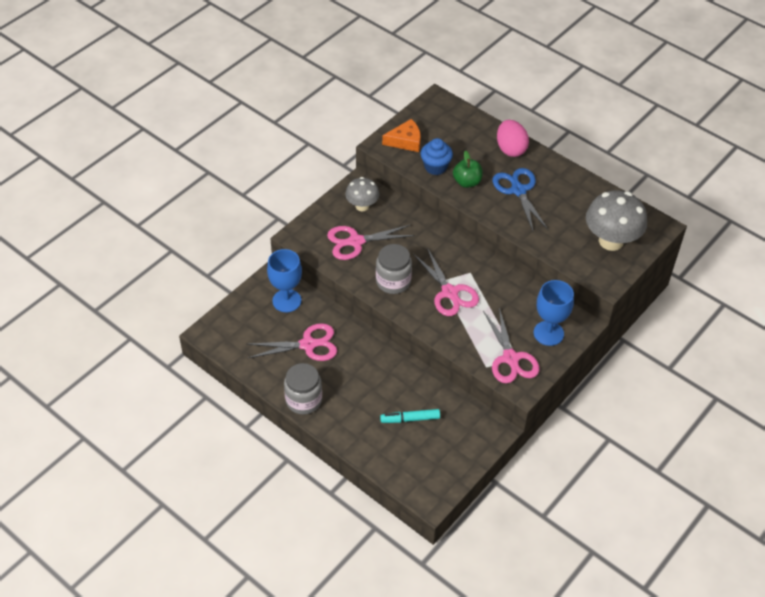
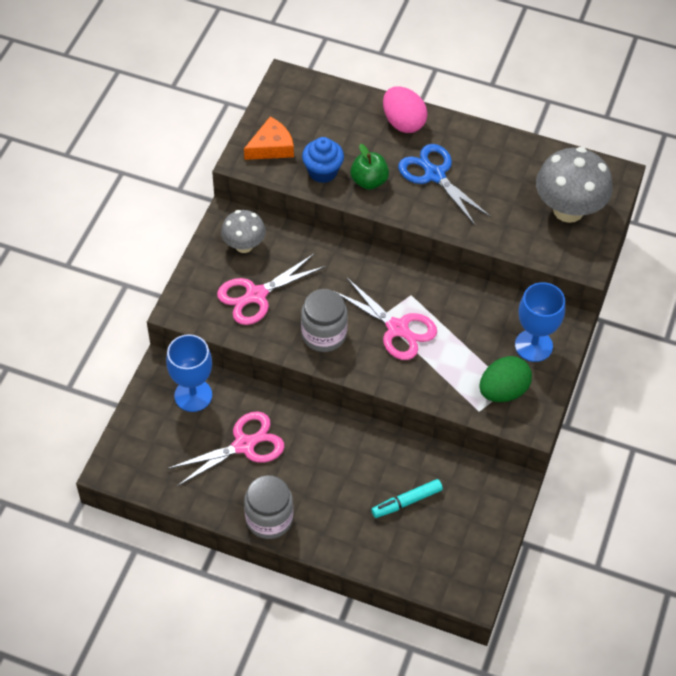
camera: 20 degrees left, 5 degrees up
(510, 358) = (503, 391): pink scissors -> green egg

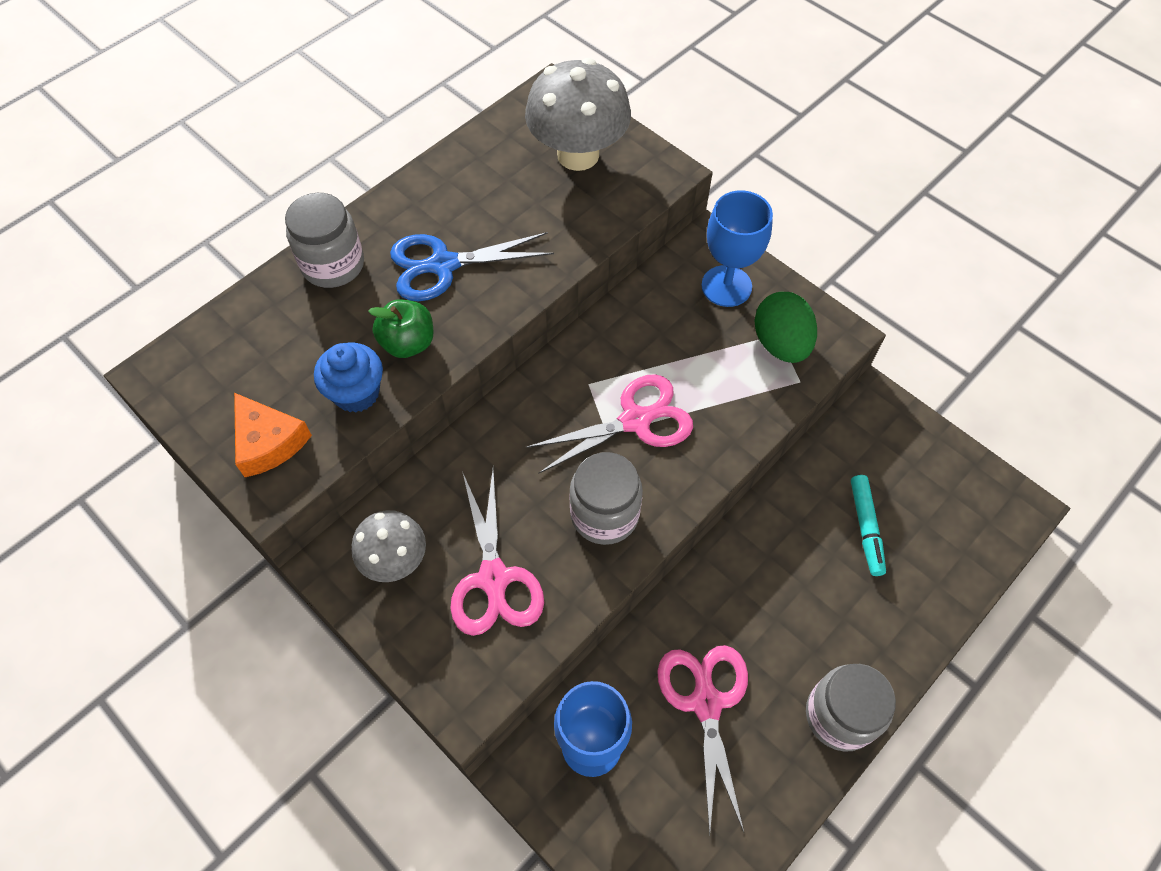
camera: 65 degrees left, 5 degrees up
(271, 147) = (268, 442): orange cheese -> orange cheese turned 150 degrees clockwise
(403, 122) = (333, 265): pink egg -> grey jar

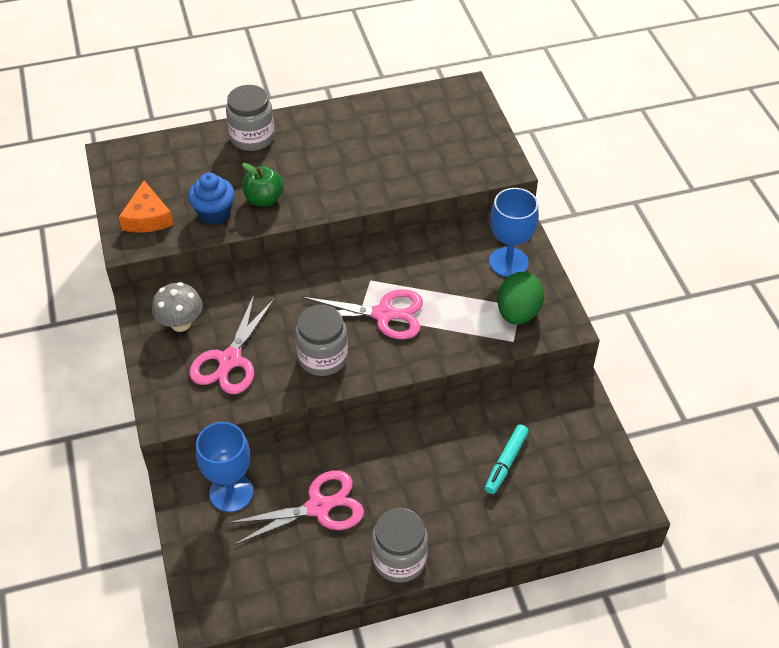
camera: 30 degrees right, 10 degrees down
(443, 265) = (317, 164): blue scissors -> none
(578, 155) = (453, 134): grey mushroom -> none
(706, 703) = (318, 507): pink scissors -> pink scissors turned 45 degrees clockwise

